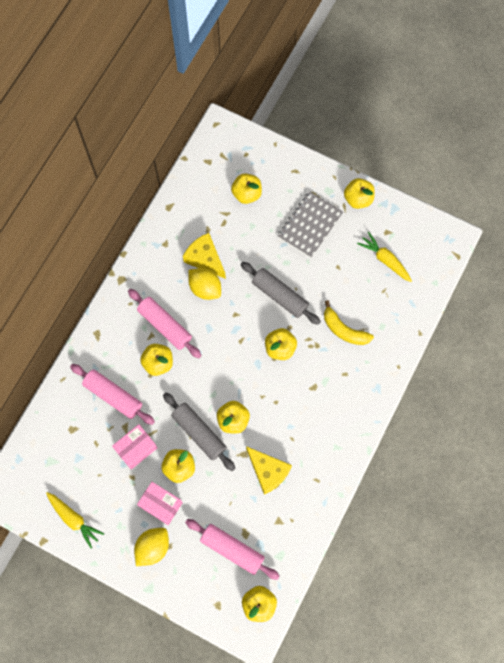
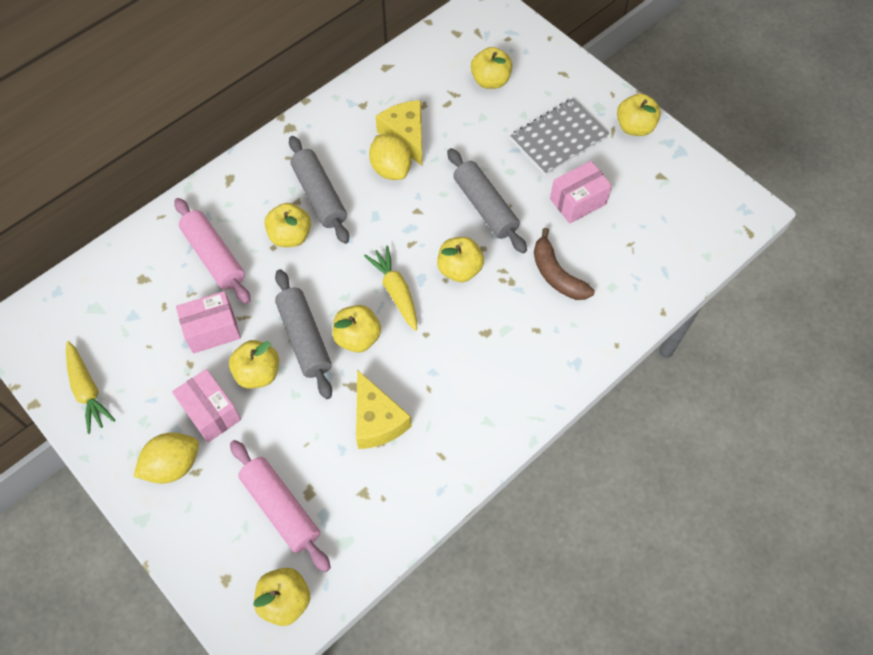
camera: 20 degrees right, 10 degrees down
(165, 325) = (320, 195): pink rolling pin -> grey rolling pin
(339, 270) = (578, 201): none -> pink box
(344, 330) = (556, 274): yellow banana -> brown banana
(385, 260) = (645, 207): yellow carrot -> yellow carrot (396, 291)

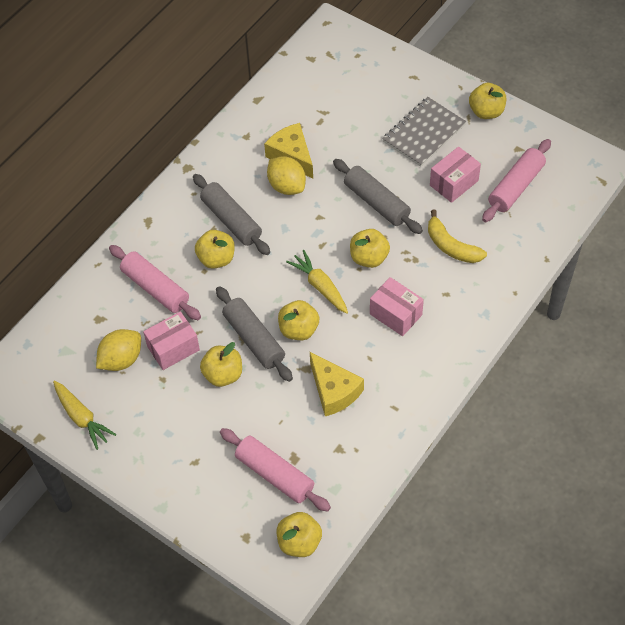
camera: 10 degrees left, 5 degrees down
(173, 465) = (174, 460): yellow lemon -> yellow lemon (121, 359)
(211, 412) = (193, 413): pink box -> pink box (395, 314)
(490, 81) = (352, 95): yellow apple -> none
(556, 274) = (451, 246): brown banana -> yellow banana
(647, 220) = (516, 187): none -> pink rolling pin

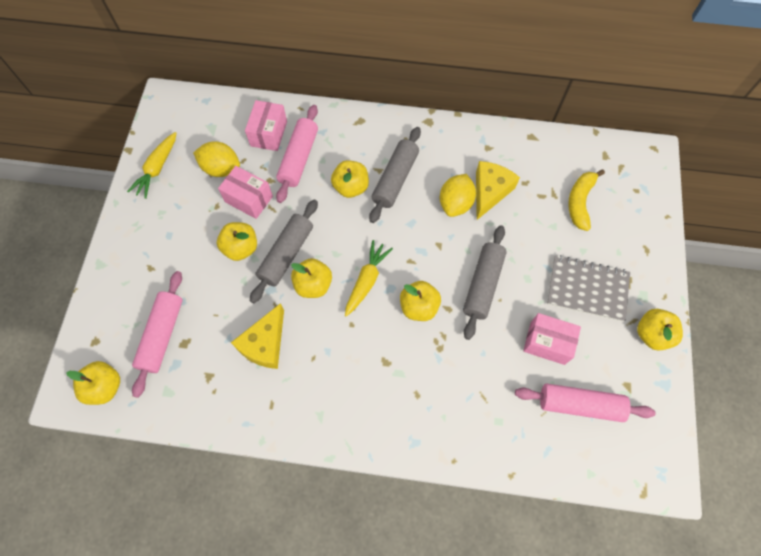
camera: 60 degrees right, 10 degrees up
(395, 314) = (370, 359): pink box -> pink box (269, 133)
(451, 246) = (473, 374): yellow banana -> yellow banana (580, 202)

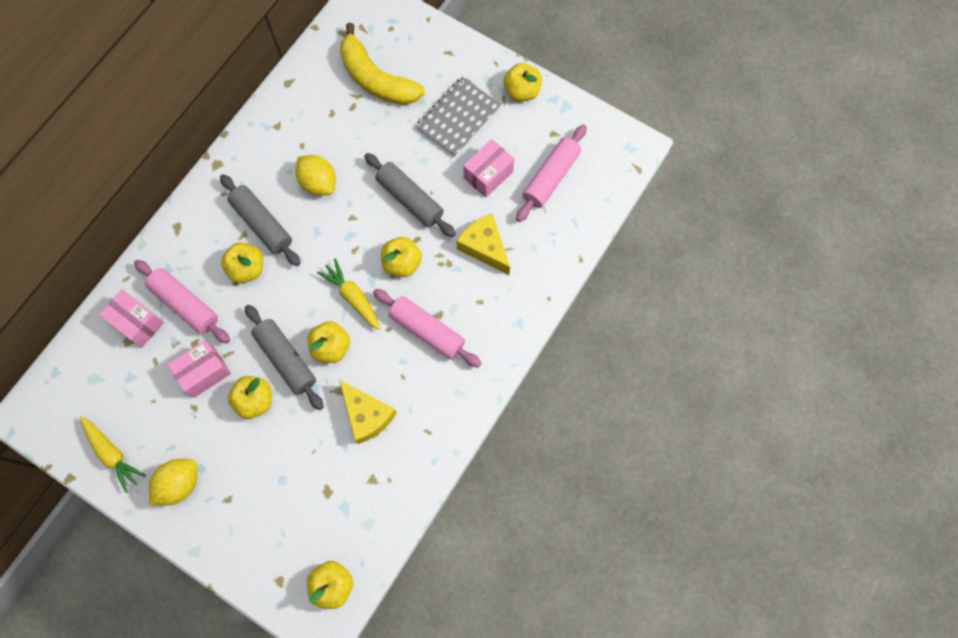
camera: 65 degrees left, 5 degrees up
(162, 335) = (308, 510): pink rolling pin -> pink rolling pin (427, 330)
(221, 168) = (151, 387): yellow lemon -> yellow lemon (180, 484)
(490, 192) = (323, 148): yellow cheese -> yellow cheese (484, 247)
(580, 202) = (376, 79): yellow banana -> yellow banana, size x1.54

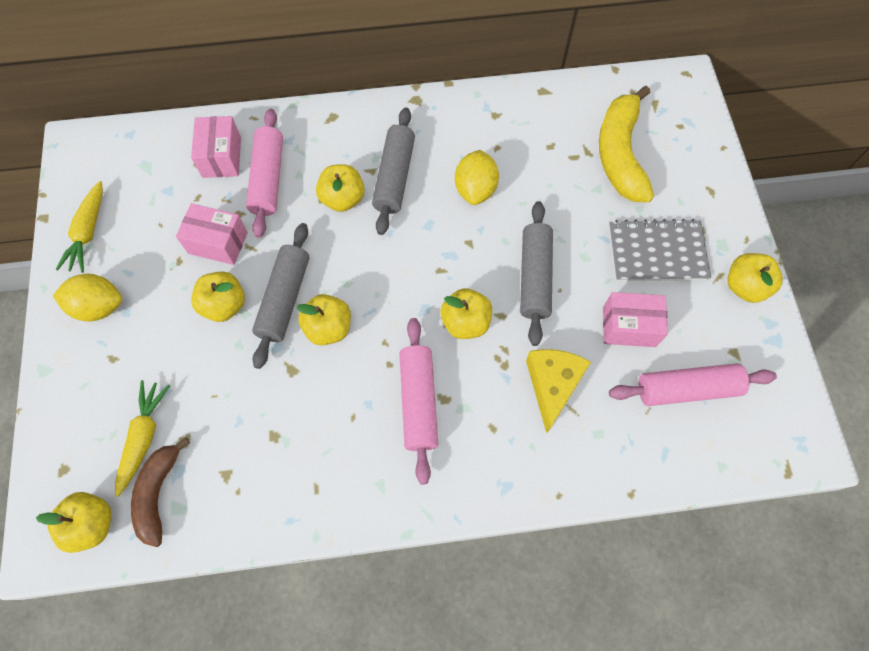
camera: 50 degrees right, 5 degrees down
(348, 529) = (158, 493): none -> brown banana
(353, 297) = (393, 307): yellow carrot -> yellow carrot (144, 437)
(367, 415) = (287, 416): yellow cheese -> none

